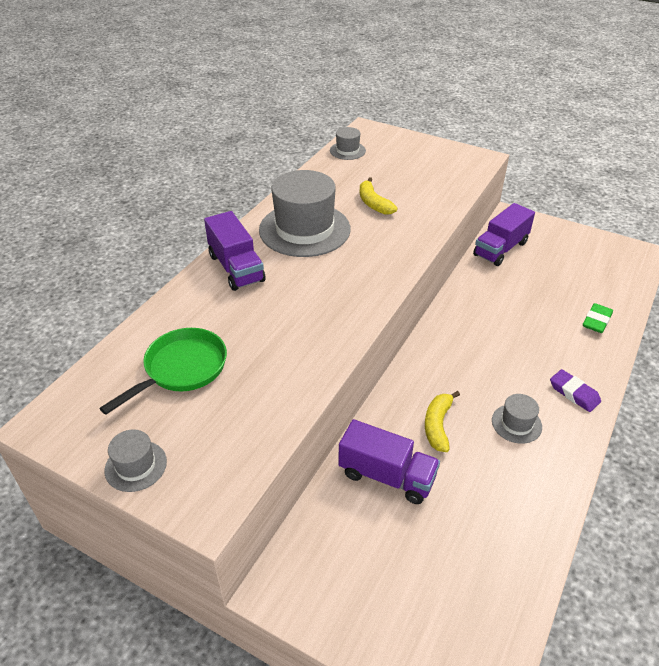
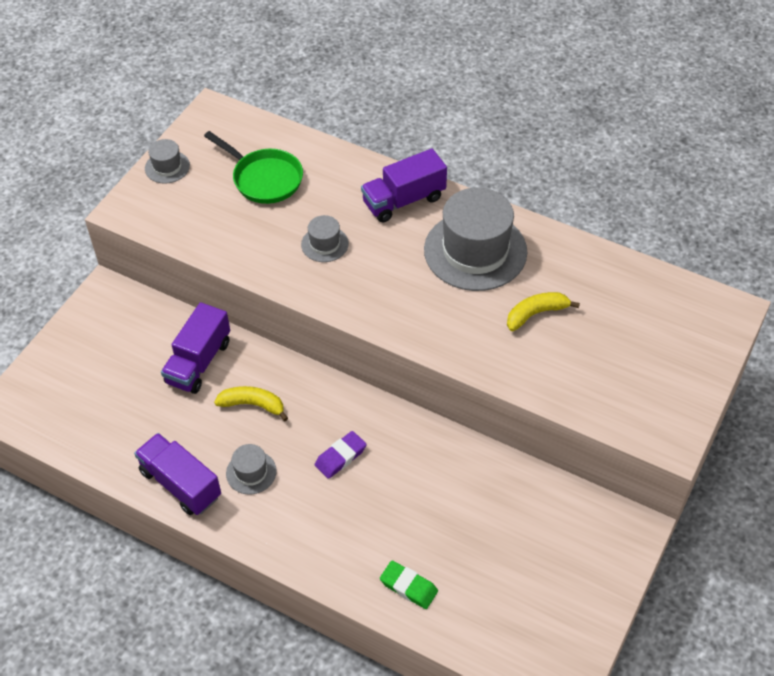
camera: 90 degrees right, 10 degrees up
(347, 151) = (663, 288): grey hat -> grey hat (324, 244)
(500, 249) = (552, 501): purple truck -> purple truck (180, 484)
(574, 393) = (289, 534): purple eraser -> purple eraser (340, 457)

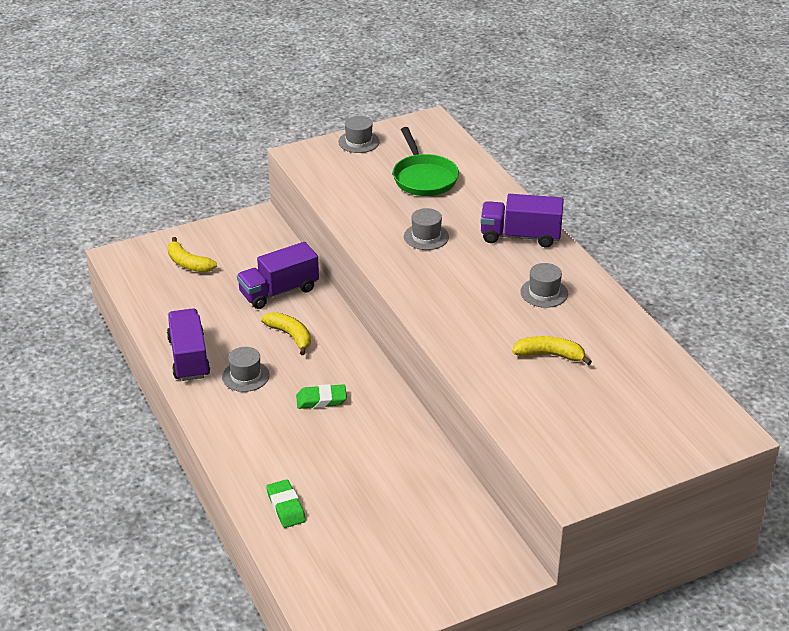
camera: 35 degrees right, 15 degrees down
(83, 379) = (188, 263): none -> yellow banana
(340, 457) = (321, 400): purple eraser -> green eraser
(475, 251) = (544, 293): grey hat -> grey hat, size x0.46

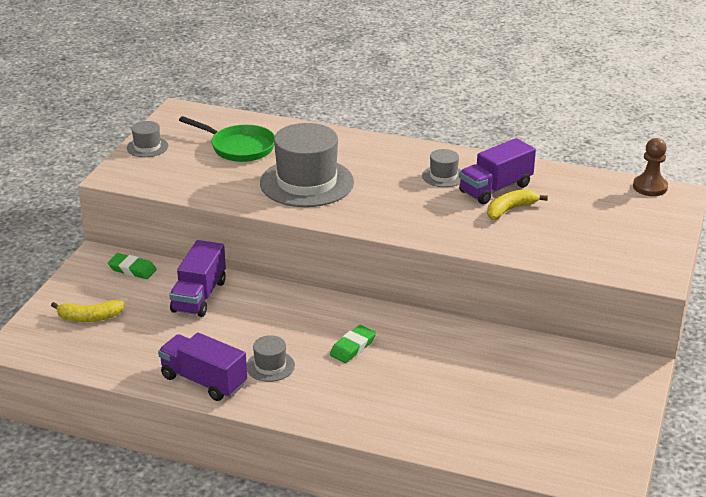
camera: 45 degrees left, 5 degrees down
(286, 507) = (444, 429): green eraser -> green eraser (132, 269)
(290, 336) = (259, 320): yellow banana -> none
(426, 237) = (307, 183): grey hat -> grey hat, size x2.16
(520, 236) = (369, 151): purple truck -> purple truck (495, 188)
(715, 410) = (650, 187): none -> brown pawn

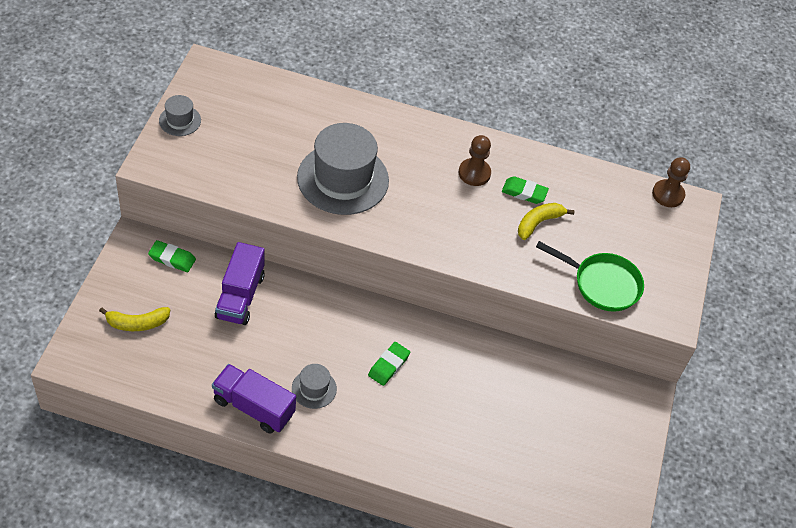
camera: 10 degrees left, 20 degrees up
(239, 147) = (272, 124): green pan -> green pan (602, 284)
(443, 176) = (474, 173): grey hat -> brown pawn
(495, 188) = (524, 192): purple truck -> green eraser

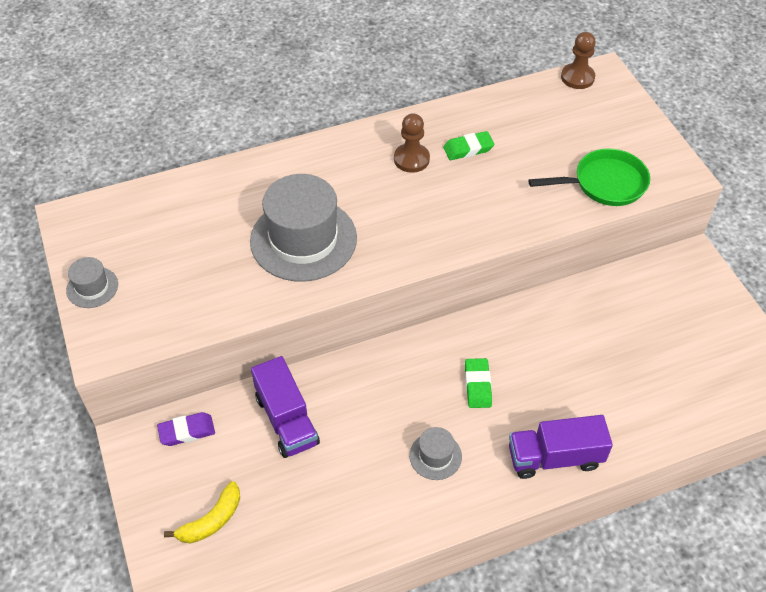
camera: 30 degrees left, 0 degrees up
(172, 258) = (187, 431): green eraser -> purple eraser
(253, 407) = (399, 515): purple truck -> purple truck (554, 457)
(538, 223) = (505, 166): yellow banana -> none

